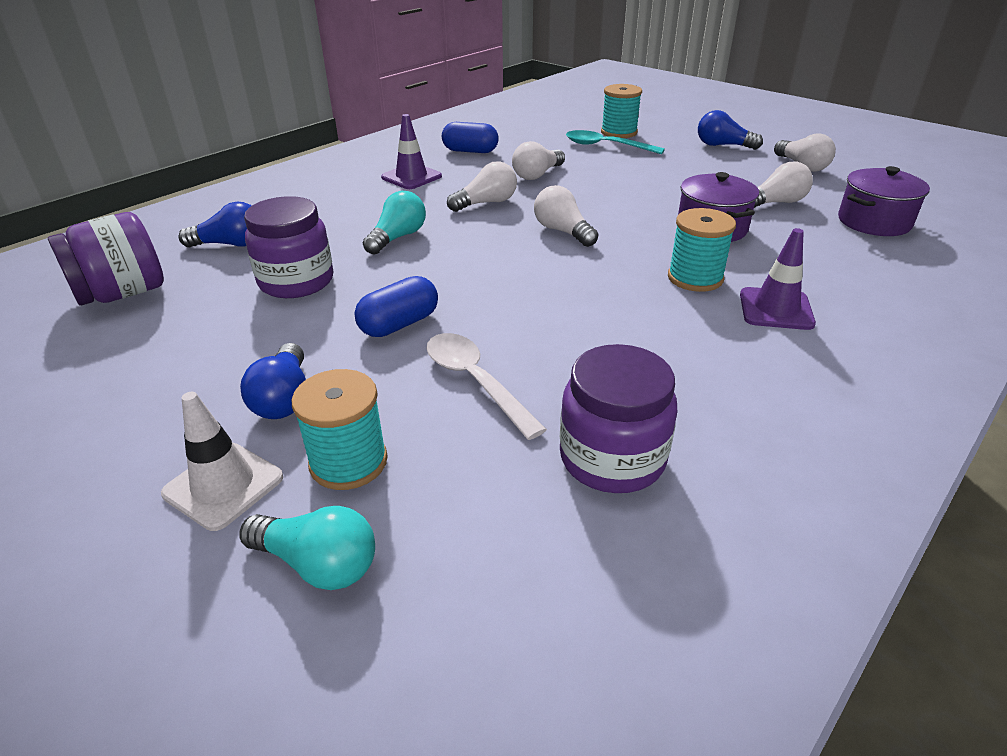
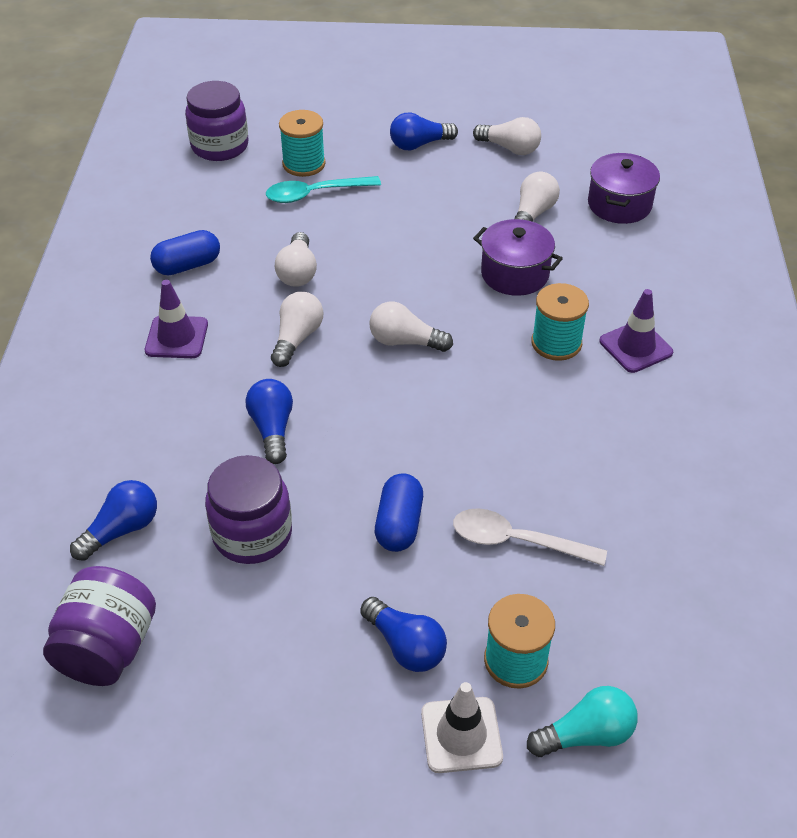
camera: 40 degrees left, 10 degrees up
(398, 237) = (272, 429): turquoise light bulb -> blue light bulb
(612, 458) = (660, 545): purple jar -> purple jar (220, 146)

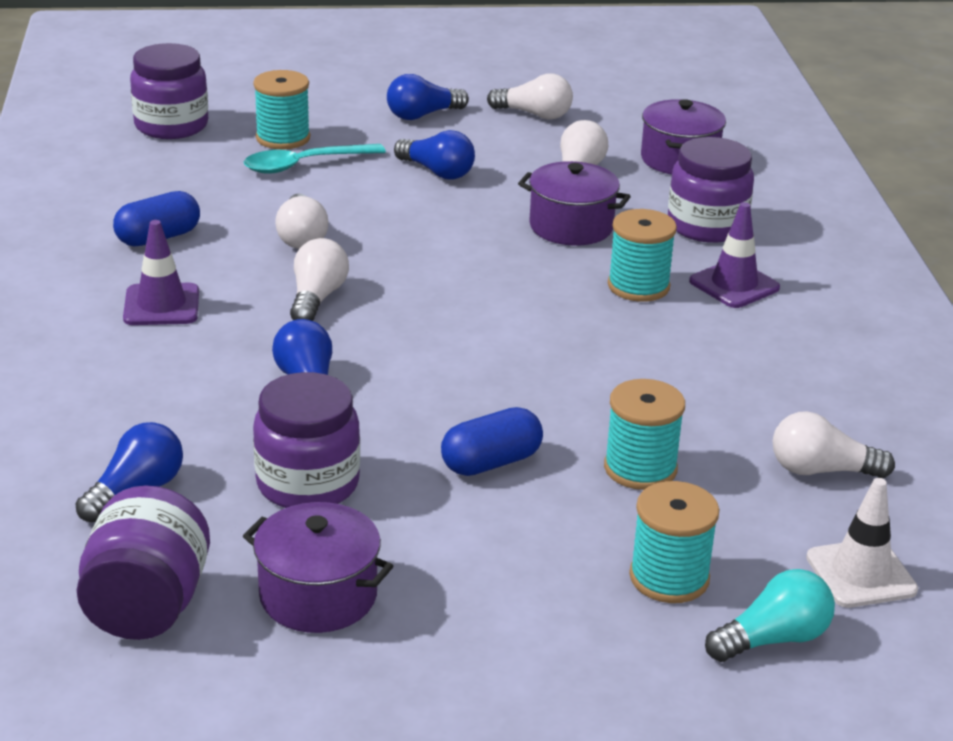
camera: 10 degrees left, 15 degrees down
(238, 651) = (318, 595): none -> purple pot
(399, 524) = (491, 462): blue capsule -> blue capsule turned 60 degrees clockwise
(405, 341) = (453, 294): white light bulb -> white light bulb (821, 470)
(405, 646) = (530, 574): blue light bulb -> blue light bulb (437, 172)
(461, 735) = (621, 652): white traffic cone -> white traffic cone (861, 574)
(516, 541) = (640, 468): white spoon -> turquoise spool
(626, 280) = (706, 226): none -> purple jar

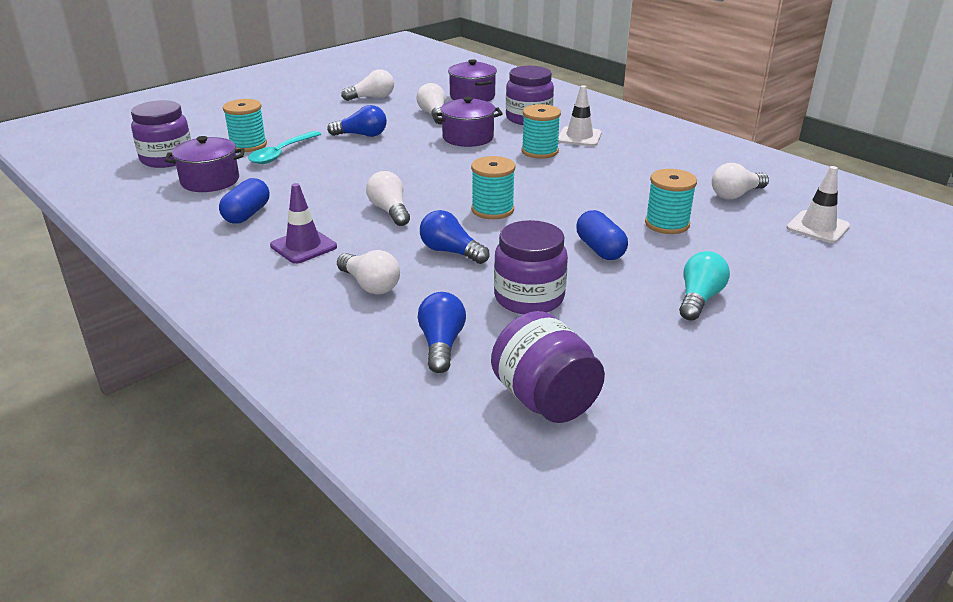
camera: 35 degrees left, 0 degrees up
(301, 237) = (334, 186): white light bulb -> white light bulb (370, 285)
(318, 595) = (623, 348): purple pot -> purple pot (210, 181)
(422, 115) = (313, 113): blue light bulb -> none
(491, 462) = (600, 249): blue capsule -> blue capsule turned 45 degrees counterclockwise
(669, 577) = (755, 263): turquoise spool -> turquoise spool (492, 210)
(734, 285) = (579, 137): purple traffic cone -> white traffic cone
(773, 639) = (833, 268): turquoise light bulb -> turquoise light bulb (699, 299)

